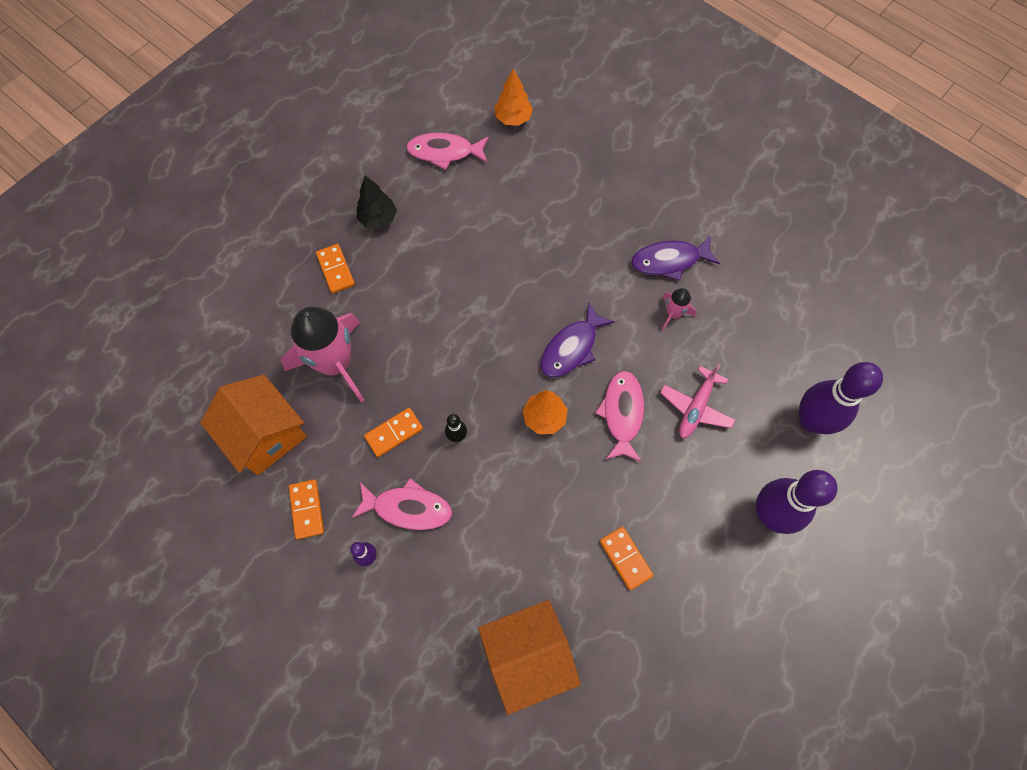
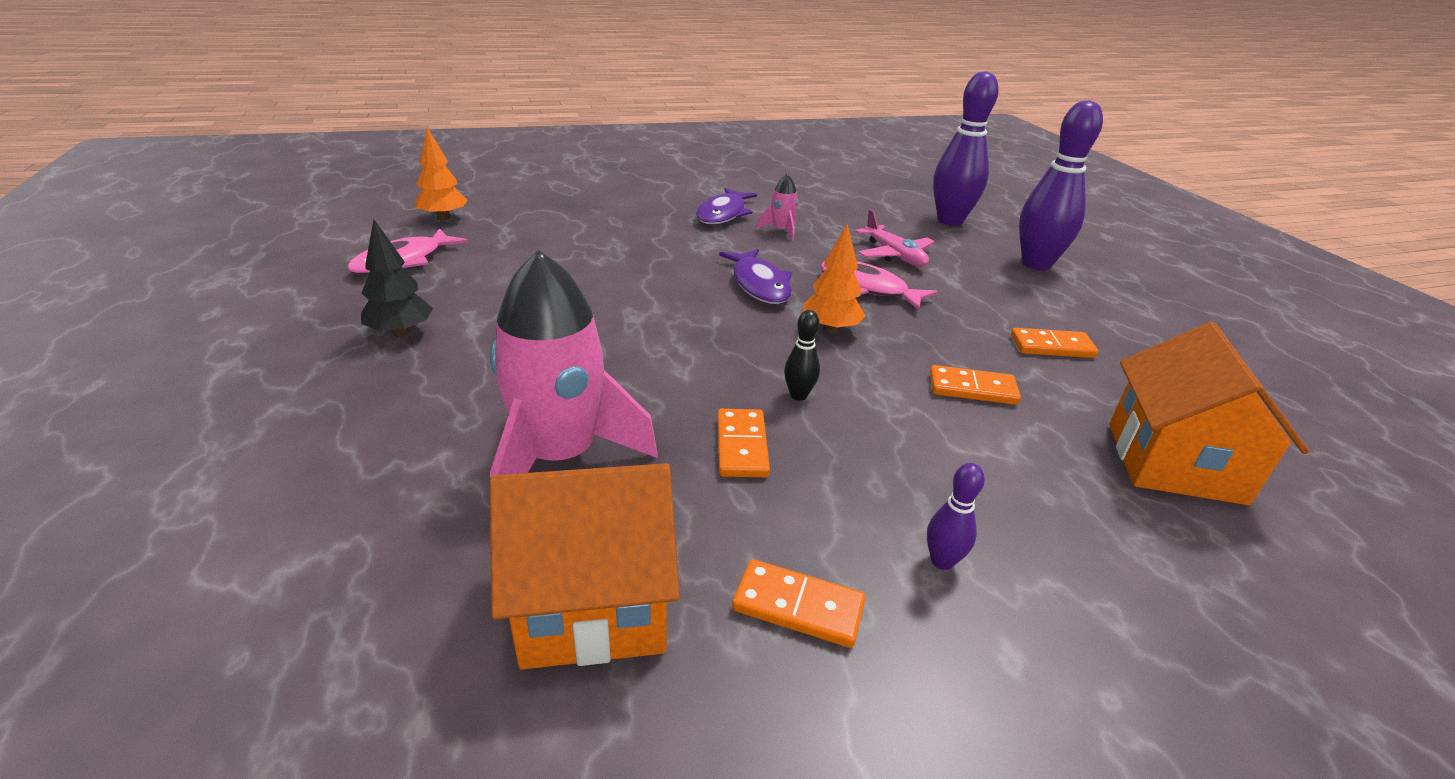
camera: 60 degrees left, 35 degrees down
(336, 270) = (411, 394): orange domino -> orange domino (972, 388)
(408, 508) = (879, 481): pink fish -> none

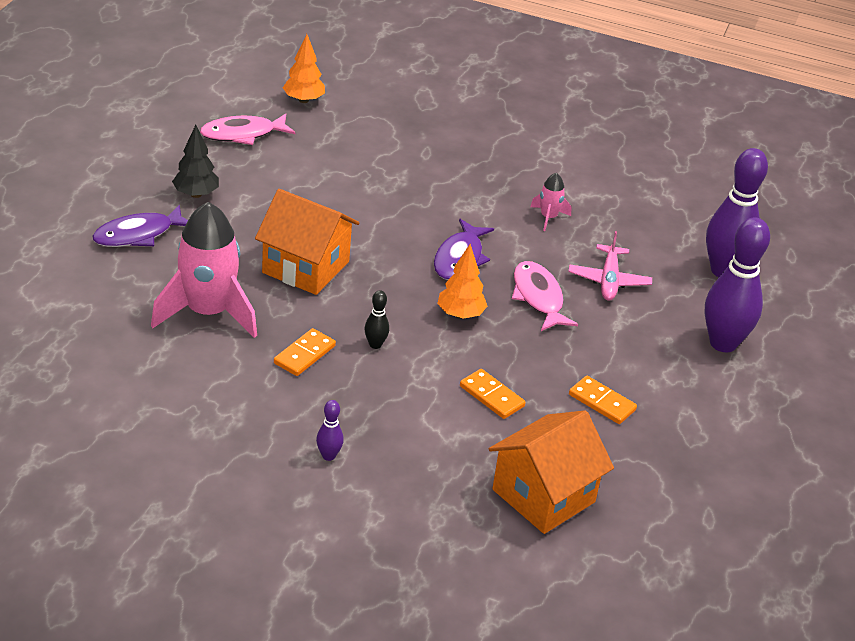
camera: 35 degrees right, 5 degrees up
(593, 602) = (157, 382): orange house -> orange house (306, 267)
(723, 214) = (523, 180): purple fish -> purple fish (138, 235)
(798, 606) = (238, 432): orange domino -> none

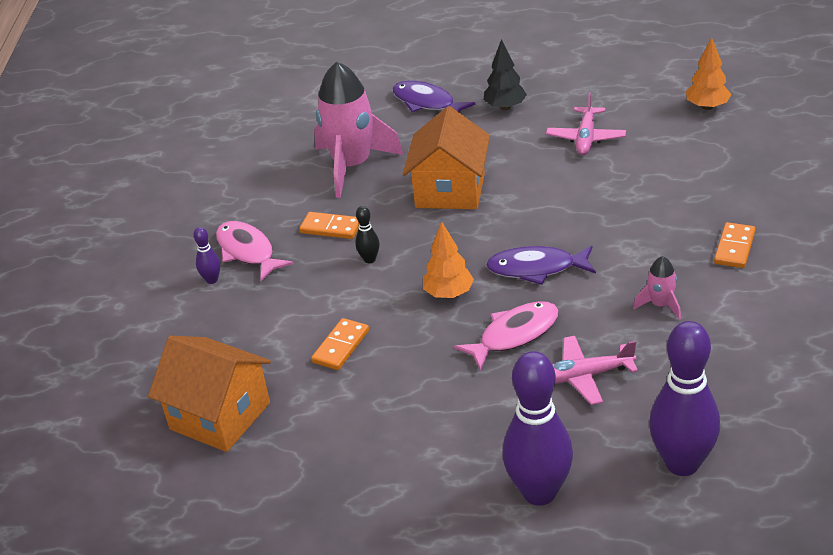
camera: 80 degrees right, 0 degrees up
(242, 134) = (616, 97): pink fish -> pink fish (248, 251)
(292, 171) = (586, 138): none -> pink plane
(602, 402) = (376, 421): orange domino -> orange domino (734, 248)

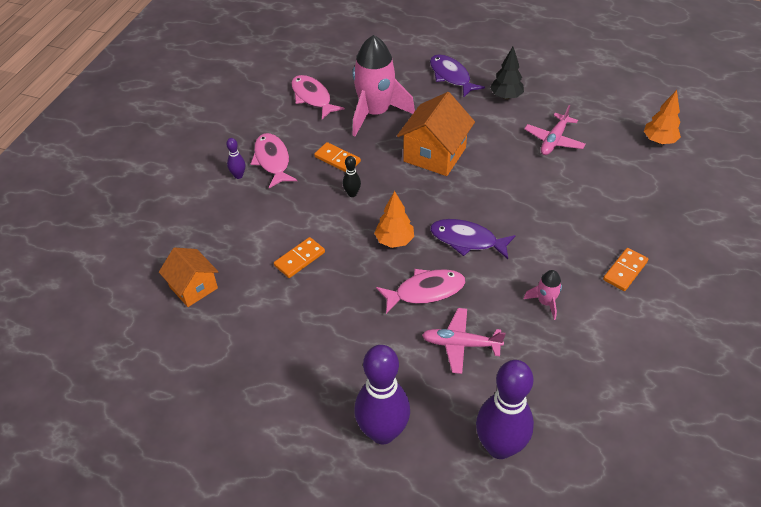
camera: 15 degrees right, 10 degrees up
(220, 416) = (193, 287): orange house -> orange house, size x0.64
(262, 170) = (312, 97): none -> pink fish

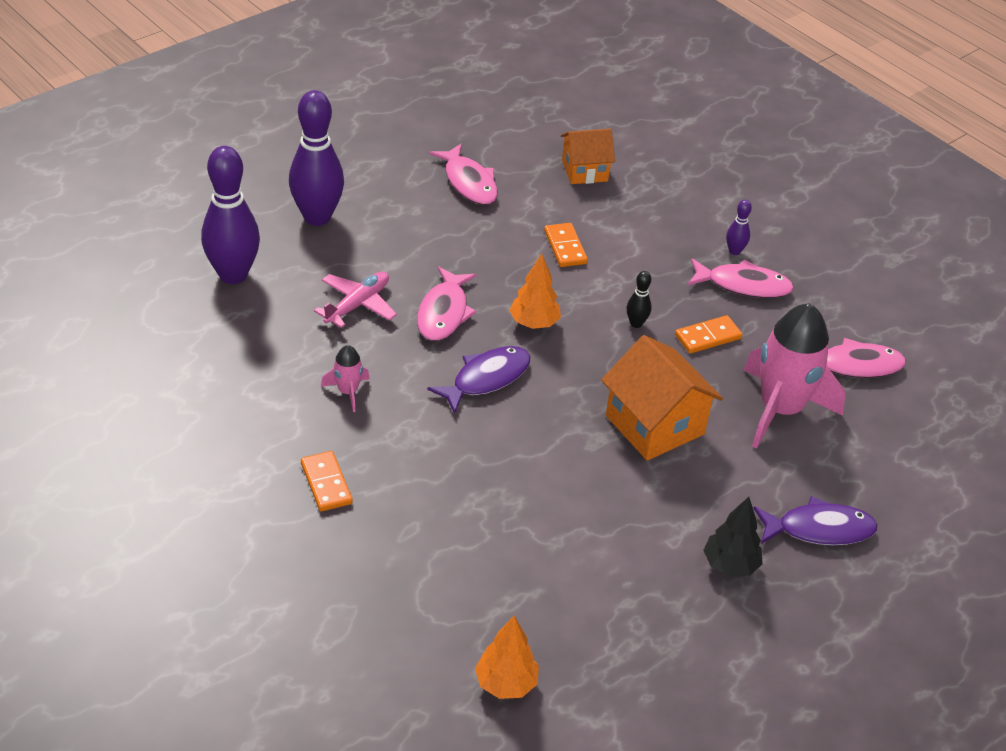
camera: 115 degrees right, 5 degrees down
(260, 352) = (469, 182): none -> pink fish
(554, 140) = (595, 560): pink plane -> none

